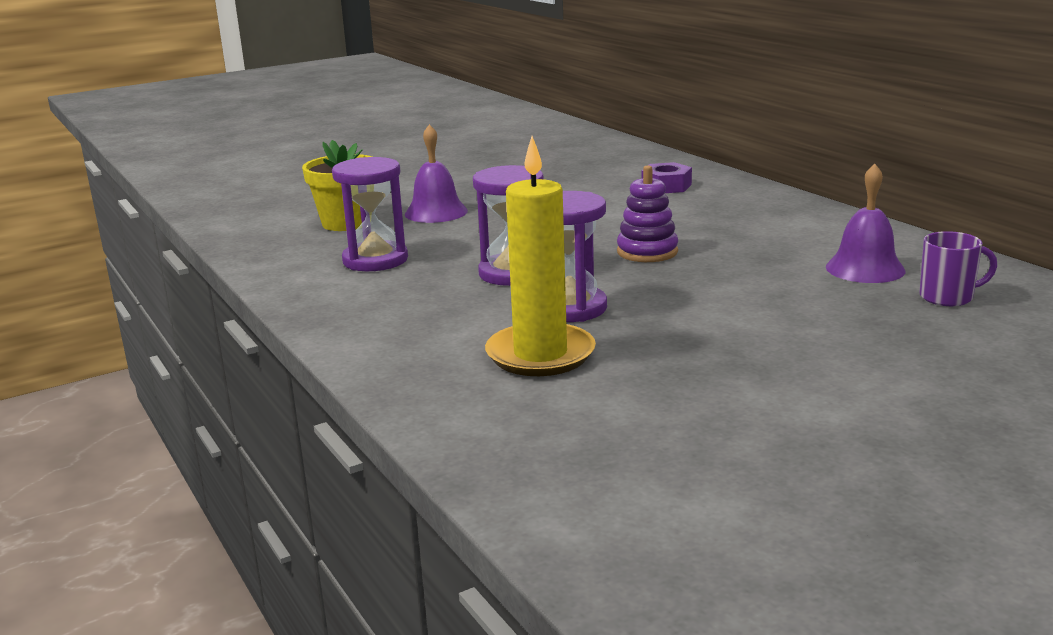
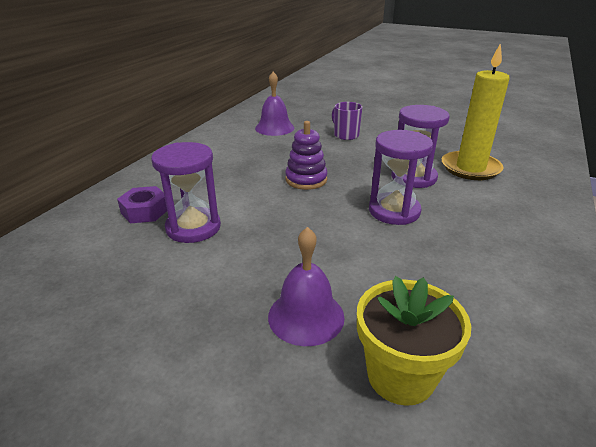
camera: 125 degrees left, 10 degrees up
(375, 260) = (454, 286): purple hourglass -> purple hourglass (193, 227)
(948, 297) = (294, 112): purple mug -> purple mug (346, 135)

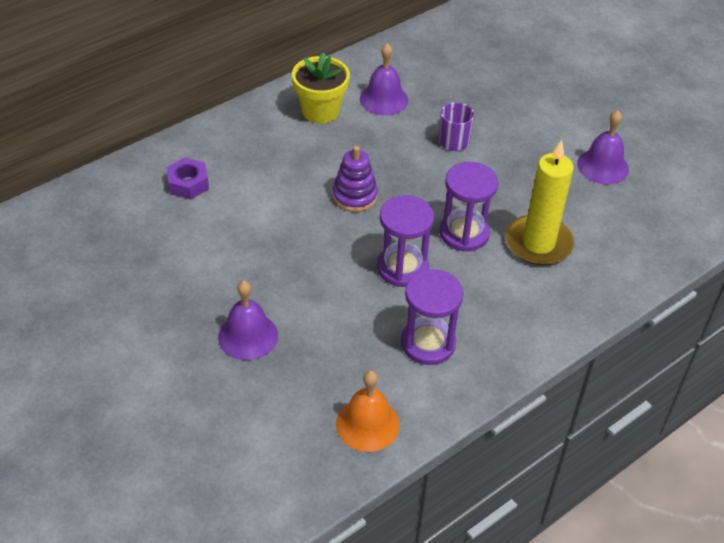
camera: 25 degrees right, 15 degrees up
(193, 227) = (217, 219): purple hourglass -> purple hourglass (428, 343)
(400, 376) = (275, 401): yellow flower pot -> yellow flower pot (320, 111)
(453, 124) = (602, 166): none -> purple bell
(520, 354) = (367, 424): none -> orange bell

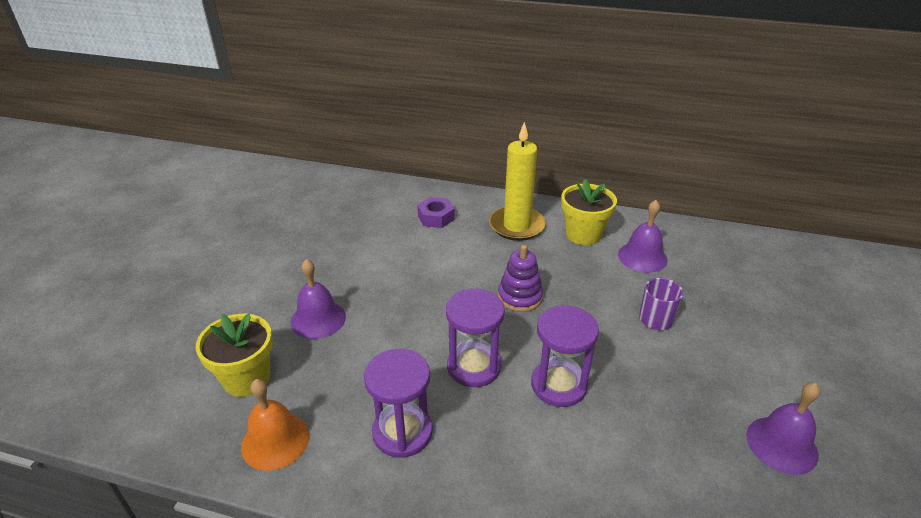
camera: 55 degrees right, 10 degrees down
(277, 416) = (246, 378): none -> yellow flower pot
(538, 243) = (611, 448): yellow candle -> yellow candle (517, 226)

